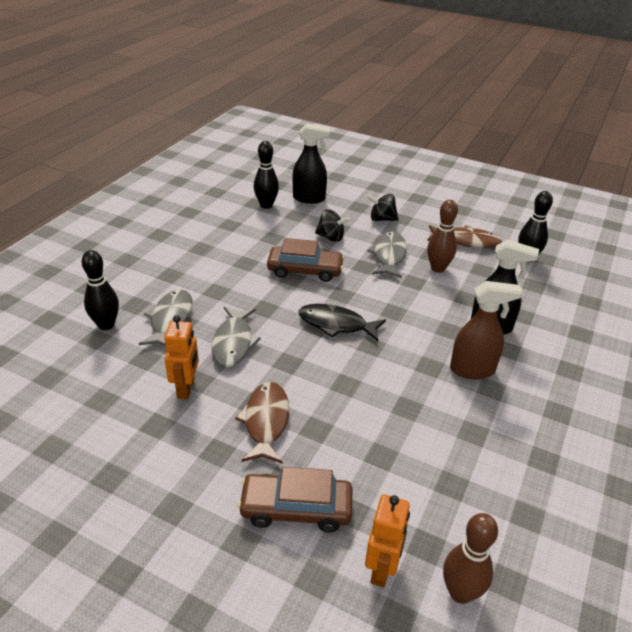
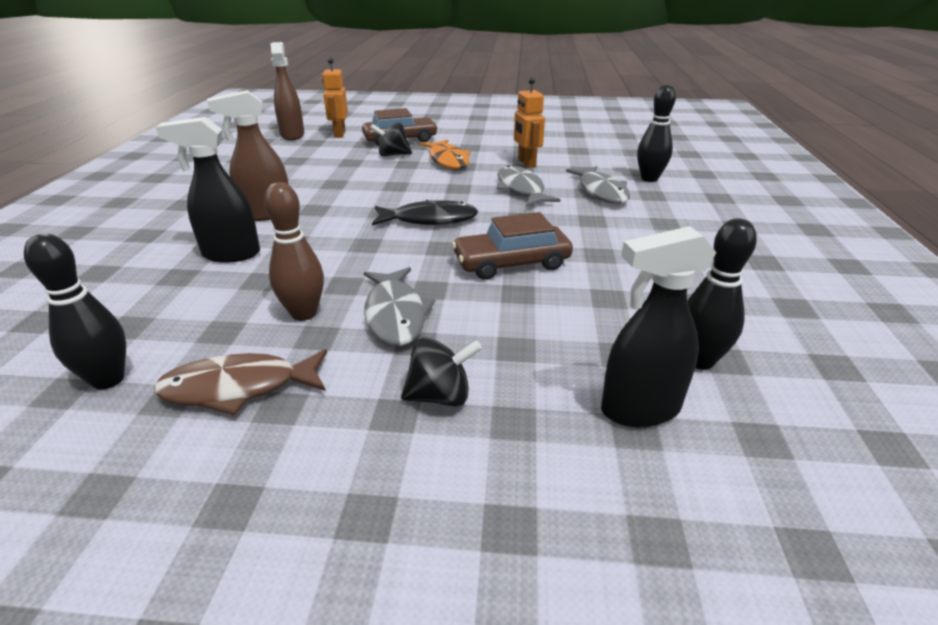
camera: 160 degrees right, 5 degrees down
(266, 421) = (448, 160): brown fish -> orange fish
(331, 237) = (515, 323): black spinning top -> black spinning top (393, 155)
(460, 592) = (292, 135): brown bowling pin -> brown spray bottle

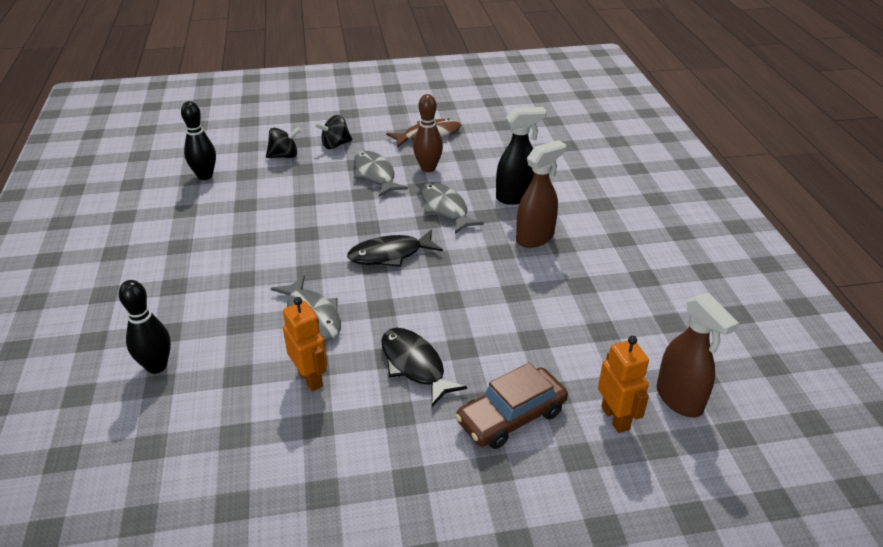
camera: 165 degrees right, 5 degrees up
(108, 380) = (490, 130): black bowling pin -> none
(393, 155) = (493, 366): black spinning top -> black spinning top (284, 156)
(448, 160) = (415, 365): orange fish -> black fish
(511, 263) = (311, 221): brown car -> none
(601, 192) = (223, 327): grey fish -> grey fish (445, 209)
(639, 409) = (244, 152): black spray bottle -> none

